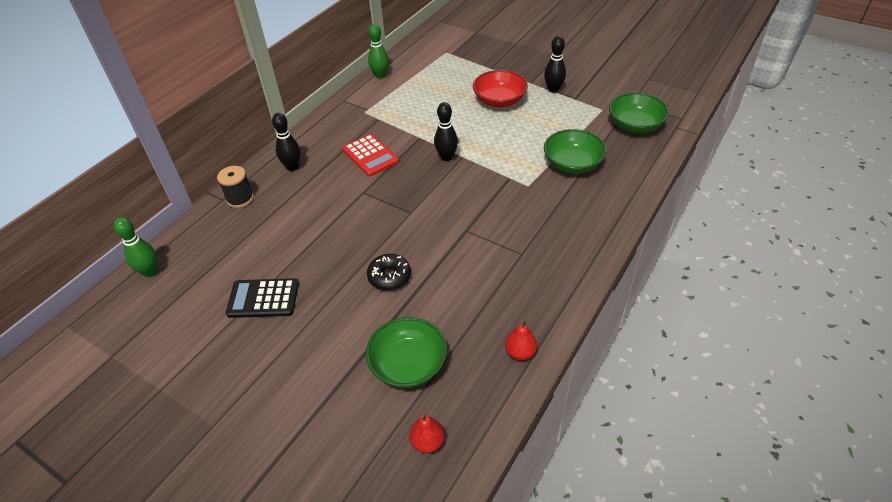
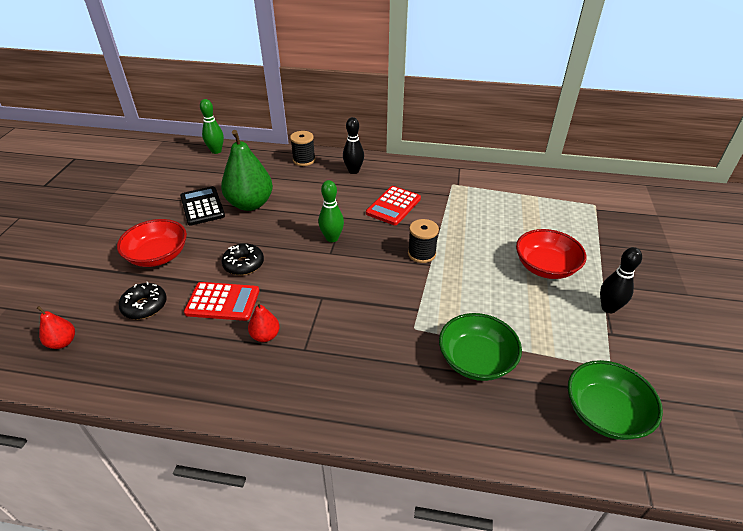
camera: 65 degrees right, 5 degrees down
(290, 256) = (250, 204): none -> green pear
(330, 348) = (158, 256): none -> red bowl
(380, 75) = (514, 176): green bowling pin -> green bowling pin (332, 238)
(408, 364) = (145, 306): green bowl -> black donut
(435, 300) = (223, 302): none -> red calculator
(446, 157) = (421, 254): black bowling pin -> black spool
(520, 352) = (167, 382): red pear -> red pear (265, 336)

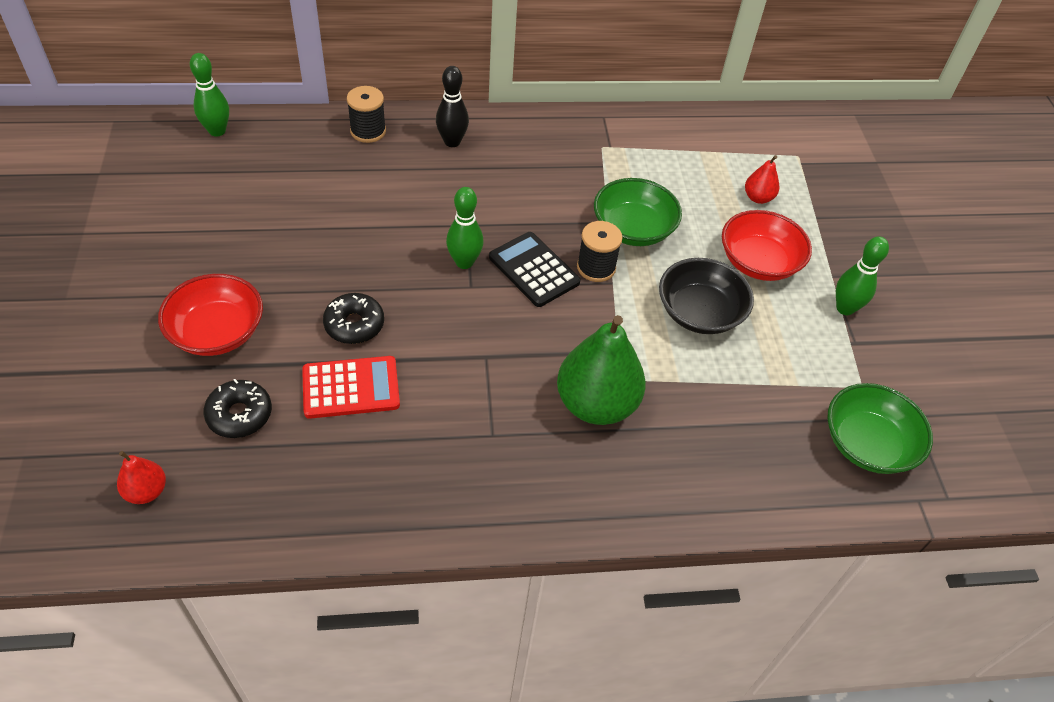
camera: 20 degrees left, 10 degrees up
(202, 206) = (244, 237): black calculator -> black calculator (534, 270)
(250, 204) = (318, 222): green pear -> green pear (596, 404)
(265, 336) = (433, 426): red pear -> red pear (758, 198)
(393, 206) = (532, 196): red calculator -> none
(476, 360) = (709, 407): green bowl -> green bowl (633, 229)
(489, 293) = (699, 313): none -> black bowl
(608, 308) = (845, 308): black bowling pin -> green bowling pin

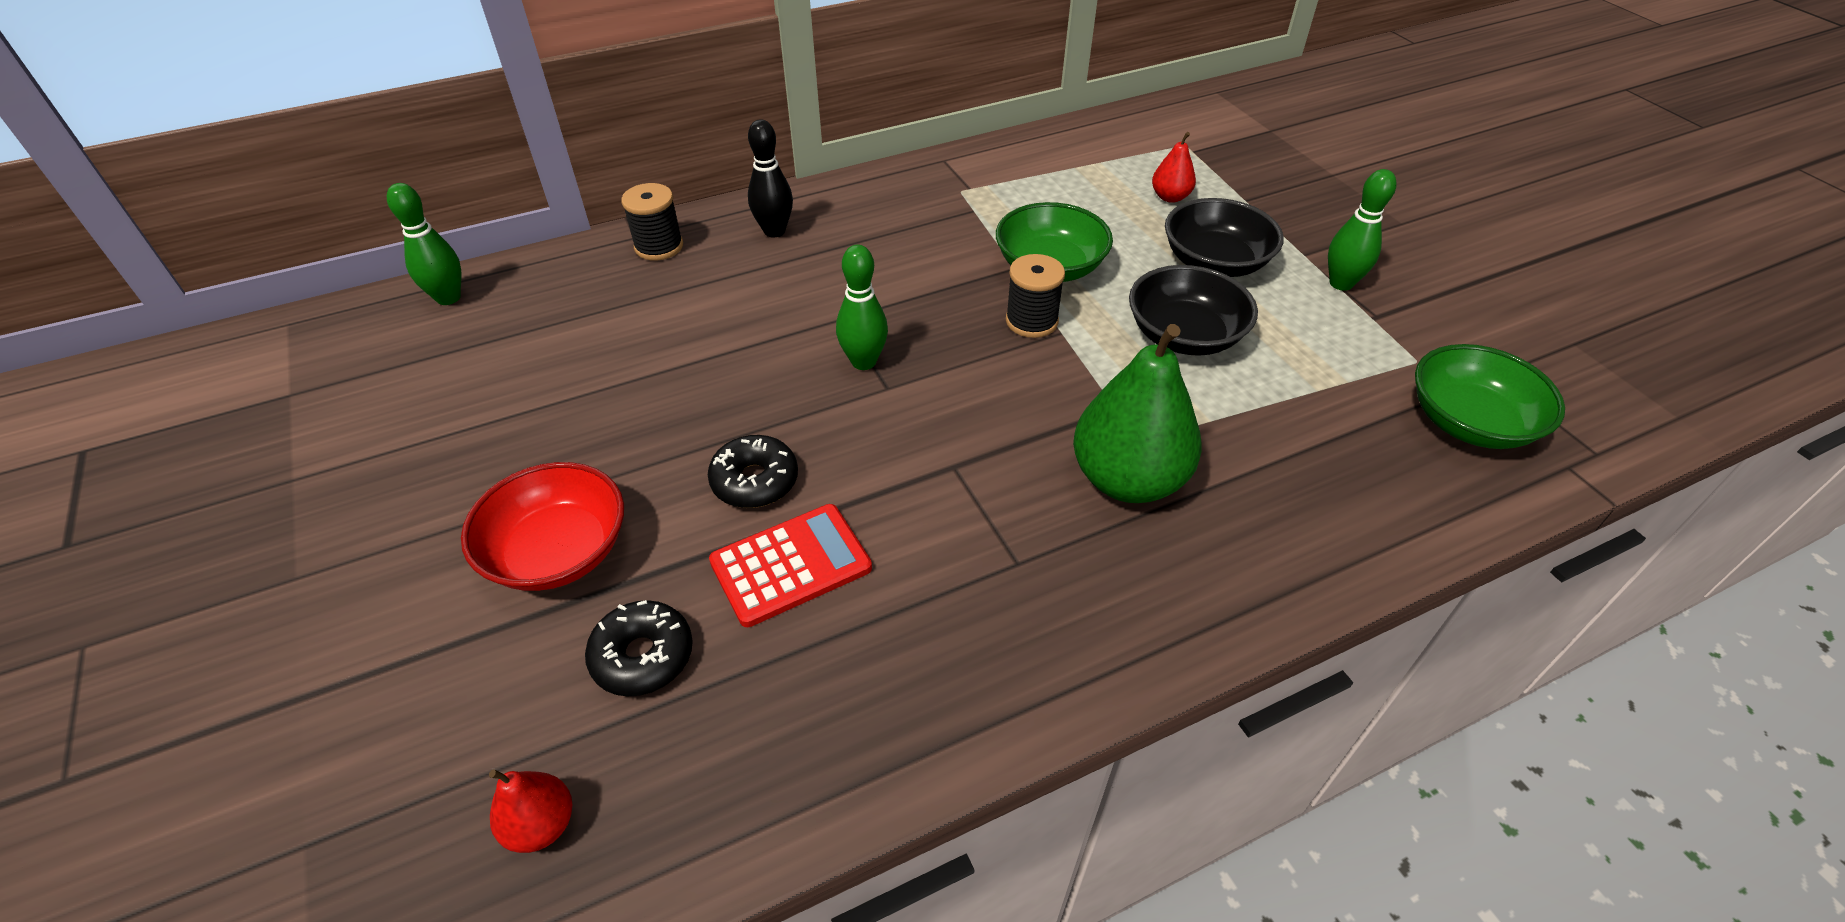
camera: 15 degrees left, 5 degrees down
(534, 270) = (957, 345): black calculator -> none
(758, 262) = (1215, 262): red bowl -> black bowl

